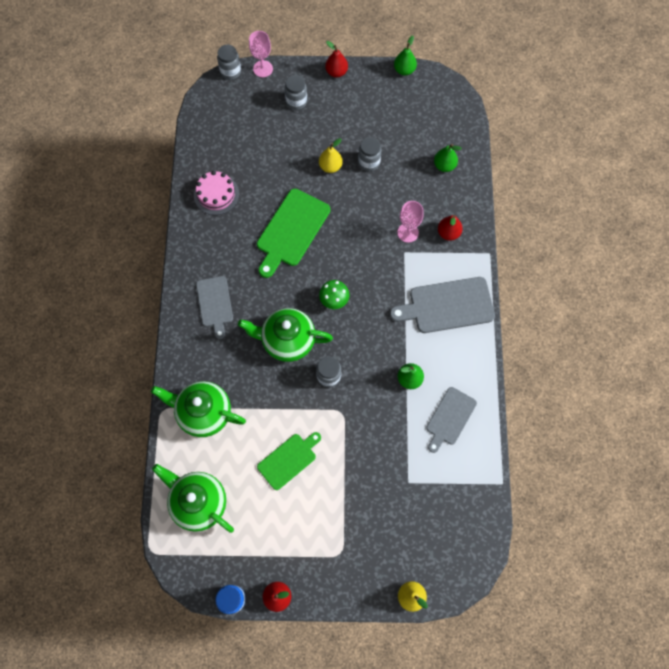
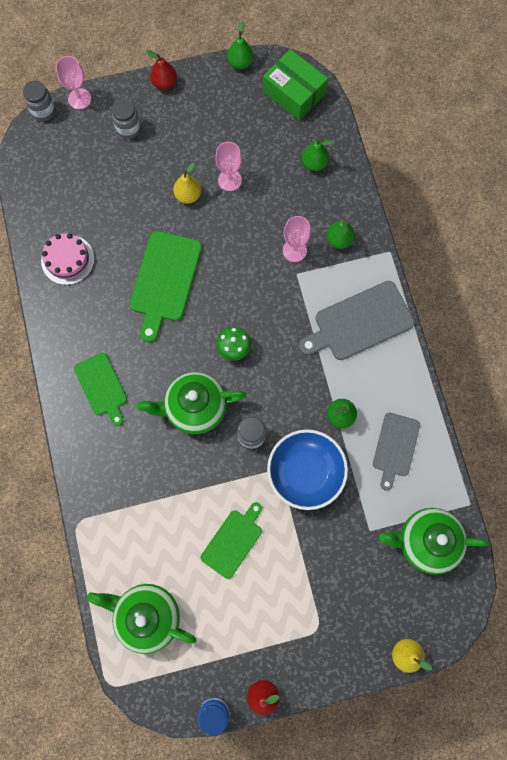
camera: 15 degrees left, 5 degrees up
(203, 413) = (124, 514): green teapot -> green teapot (425, 541)
(215, 304) = (102, 387): grey cutting board -> green cutting board
(366, 418) = (305, 472): none -> blue bowl
(369, 162) = (229, 180): grey jar -> pink goblet
(443, 104) = (294, 93): none -> green box
(448, 233) = (339, 240): red pear -> green pear

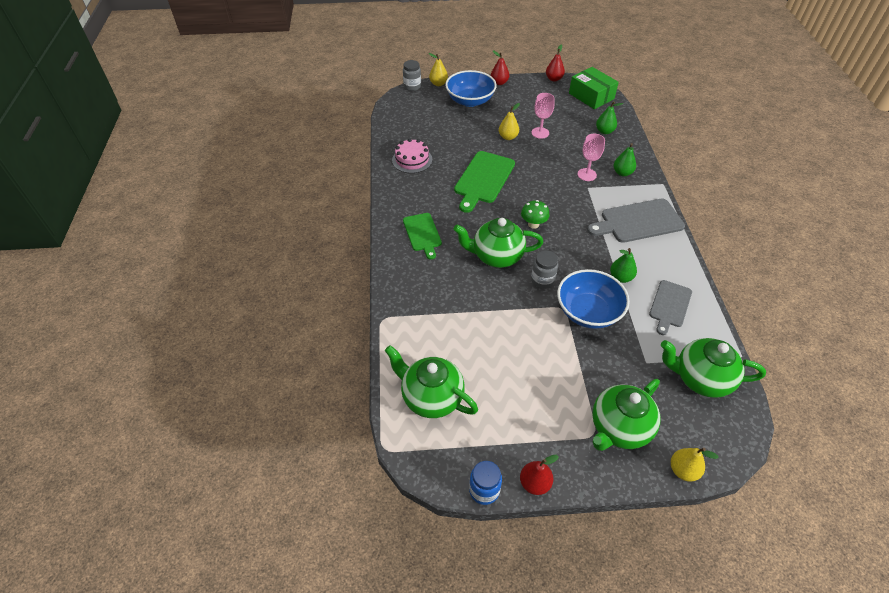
camera: 10 degrees right, 25 degrees down
(79, 99) = (438, 84): pink goblet -> yellow pear
(128, 129) = (470, 100): grey jar -> blue bowl
(233, 541) = (518, 352): green cutting board -> none
(240, 63) = (554, 79): green pear -> red pear
(342, 617) = (619, 428): none -> green teapot

